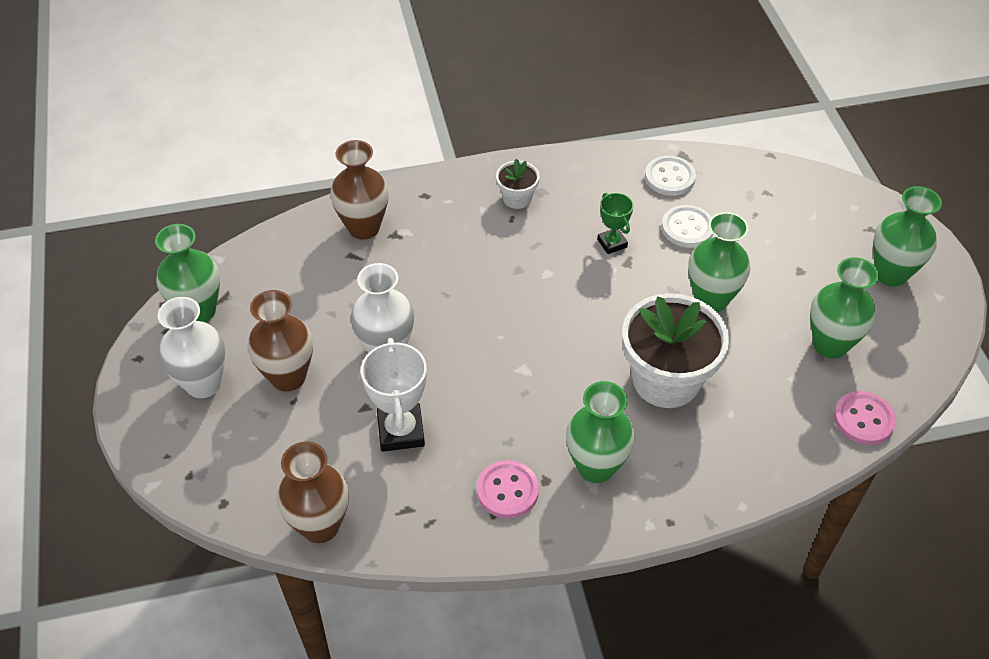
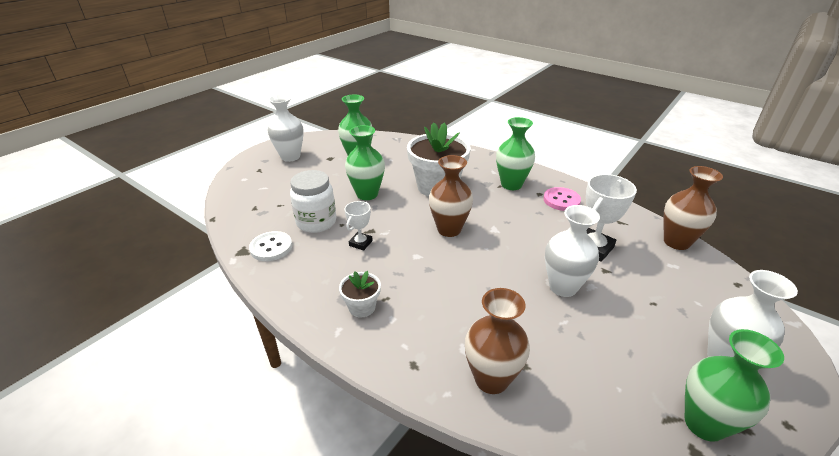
camera: 130 degrees left, 15 degrees down
(288, 377) = (648, 318): brown vase -> brown vase (449, 229)
(612, 243) = (360, 243): green trophy -> white trophy
(687, 228) = (316, 222): white button -> white jar
(863, 419) = (391, 140): pink button -> none
(890, 274) = (290, 157): green vase -> white vase

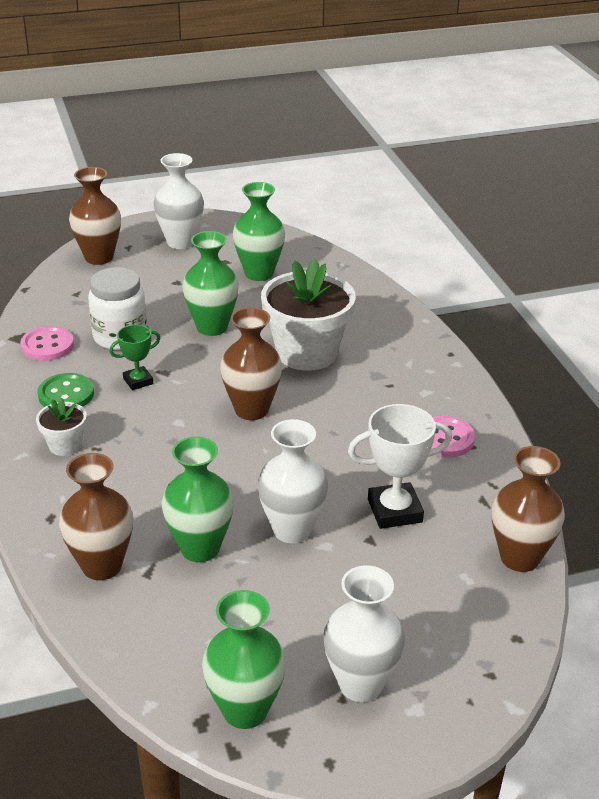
camera: 35 degrees right, 0 degrees up
(246, 182) = (99, 257): none -> brown vase
(271, 247) = (47, 346): white button -> pink button
(322, 273) = (66, 394): none -> green button
(360, 243) = (138, 381): white trophy -> green trophy
(511, 184) = (407, 390): green vase -> green vase (200, 548)

